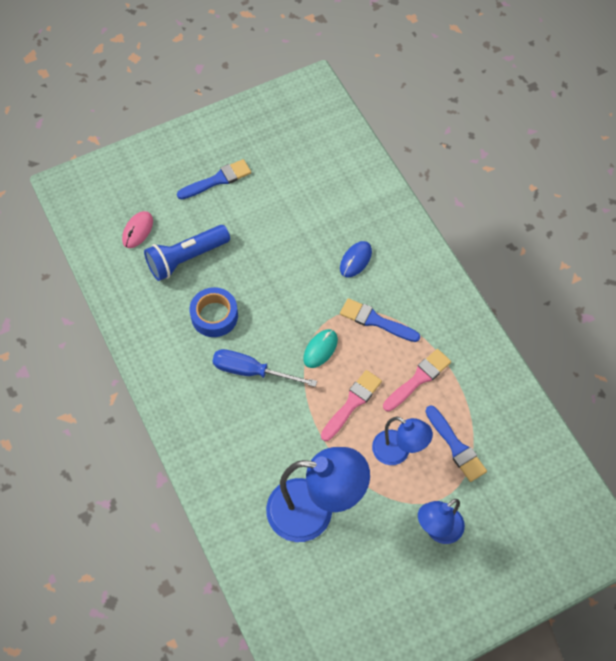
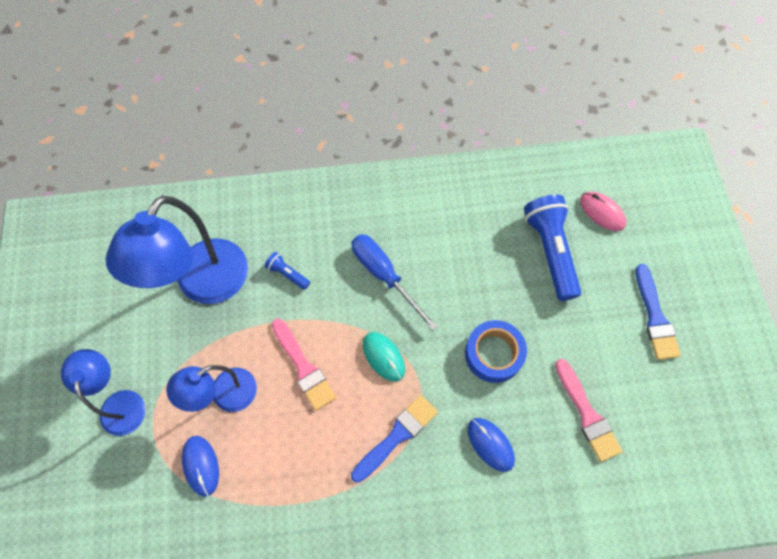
camera: 110 degrees right, 5 degrees up
(214, 316) = (466, 258): blue tape -> blue tape (493, 354)
(252, 371) = (384, 275): blue screwdriver -> blue screwdriver turned 75 degrees counterclockwise
(278, 447) = (287, 274): none -> blue flashlight
(418, 379) = (301, 457): pink brush -> pink brush (587, 414)
(456, 446) = (201, 465): blue brush -> blue mouse

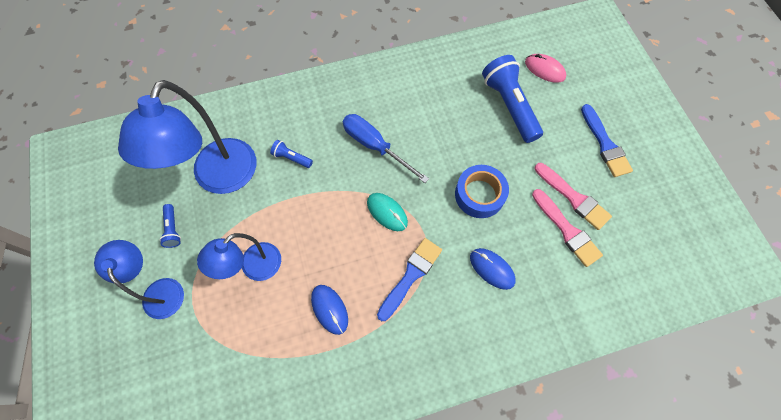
camera: 10 degrees left, 0 degrees up
(144, 336) = (173, 229): none -> blue flashlight
(201, 465) = (242, 331): blue mouse -> blue mouse (329, 309)
(304, 367) = (319, 232): pink brush -> pink brush (573, 198)

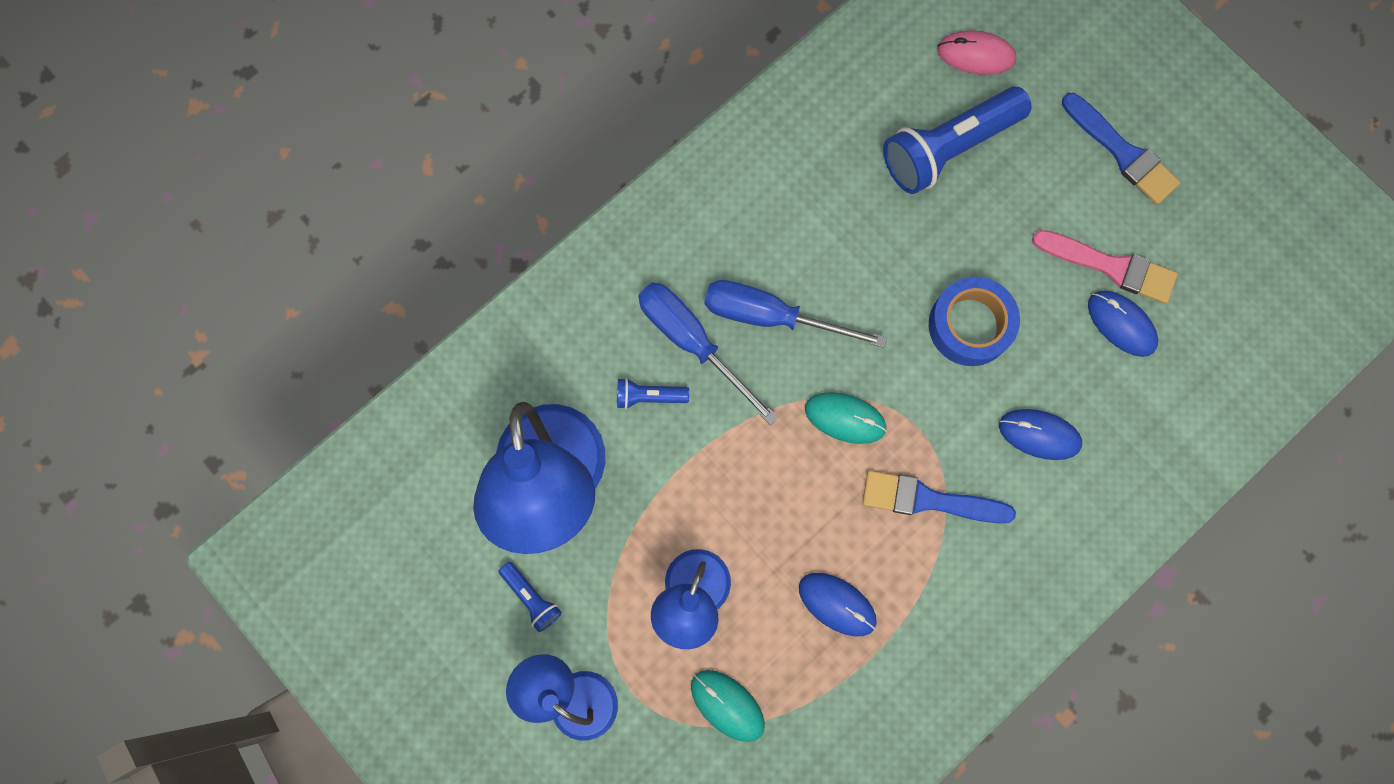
camera: 25 degrees left, 10 degrees up
(238, 336) = (727, 705): none -> turquoise mouse
(328, 142) = (692, 342): none -> blue screwdriver
(411, 276) = (928, 500): blue brush -> blue brush turned 90 degrees counterclockwise
(509, 106) = (948, 148): blue flashlight -> blue flashlight turned 75 degrees counterclockwise
(567, 230) = (1121, 324): pink brush -> blue mouse

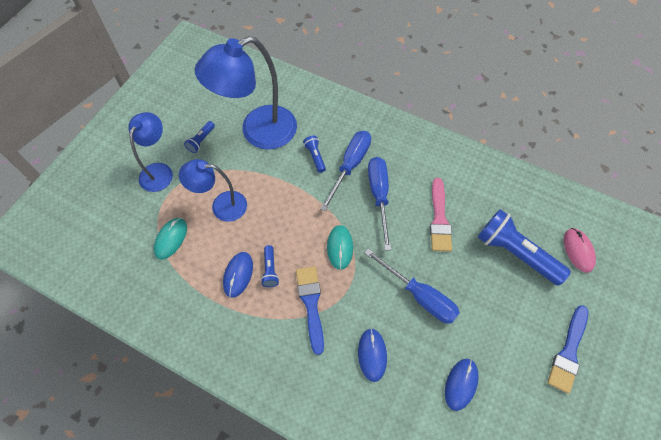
camera: 70 degrees right, 15 degrees down
(846, 547) = (270, 270): none -> blue flashlight
(970, 325) = (419, 296): blue tape -> blue screwdriver
(1110, 266) = (493, 366): pink brush -> pink brush (439, 219)

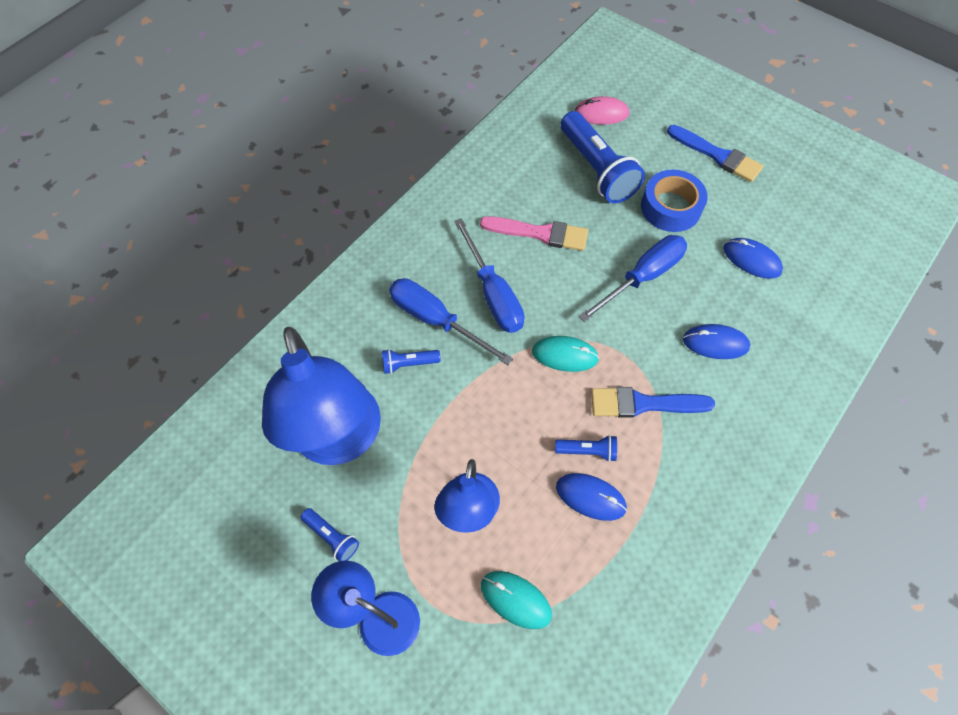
camera: 80 degrees left, 0 degrees up
(379, 196) = (493, 293): blue screwdriver -> blue screwdriver turned 120 degrees counterclockwise
(495, 314) = (670, 207): none -> blue tape
(515, 253) = (597, 169): blue flashlight -> blue flashlight turned 75 degrees counterclockwise

